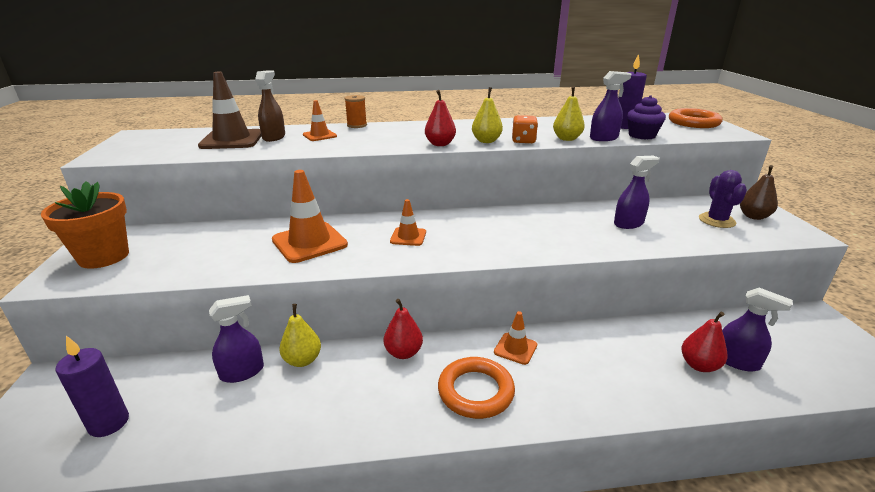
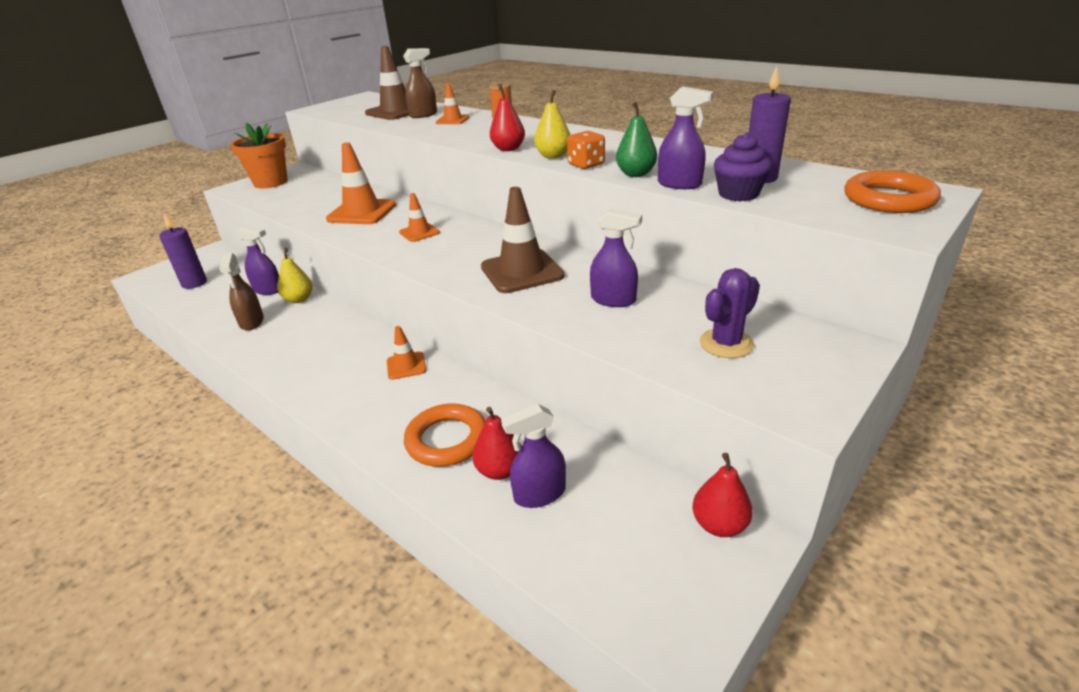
camera: 50 degrees right, 5 degrees up
(296, 408) = (252, 322): none -> brown spray bottle
(403, 352) = (346, 326): red pear -> red pear (719, 525)
(475, 391) = (332, 373): orange ring -> orange ring (447, 440)
(546, 231) = (522, 271): none -> brown traffic cone
(566, 139) = (635, 174): yellow pear -> green pear
(737, 361) = (539, 494): purple spray bottle -> purple spray bottle turned 75 degrees clockwise
(753, 216) = (795, 364): brown pear -> none

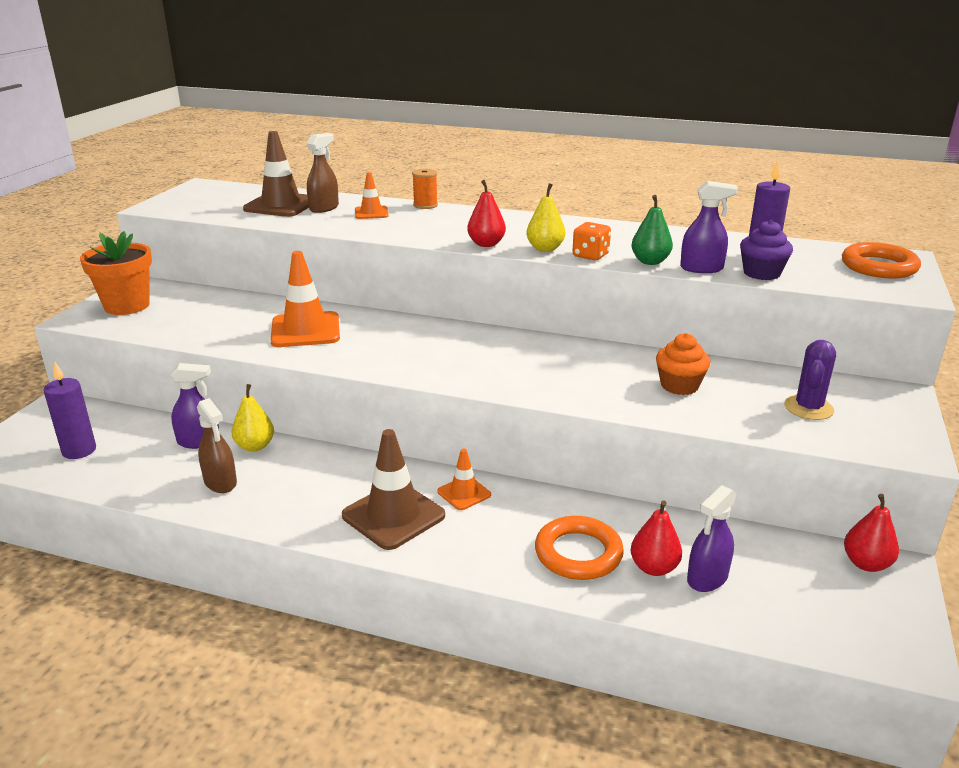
camera: 25 degrees left, 5 degrees down
(419, 232) = (406, 345): orange traffic cone -> none
(522, 271) = (564, 371): brown traffic cone -> brown traffic cone (393, 515)
(613, 300) = (679, 386): purple spray bottle -> orange cupcake

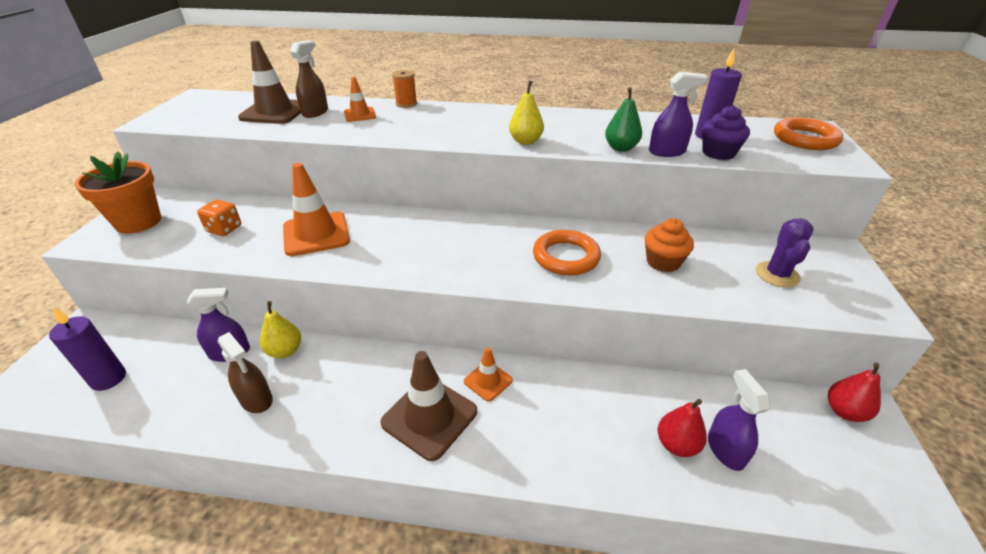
camera: 10 degrees left, 10 degrees up
(486, 244) = (472, 140): red pear -> none
(578, 553) = (607, 438): orange ring -> orange ring (566, 257)
(590, 255) = (567, 146): orange dice -> orange dice (224, 229)
(707, 578) = (725, 450): purple spray bottle -> purple spray bottle turned 135 degrees clockwise

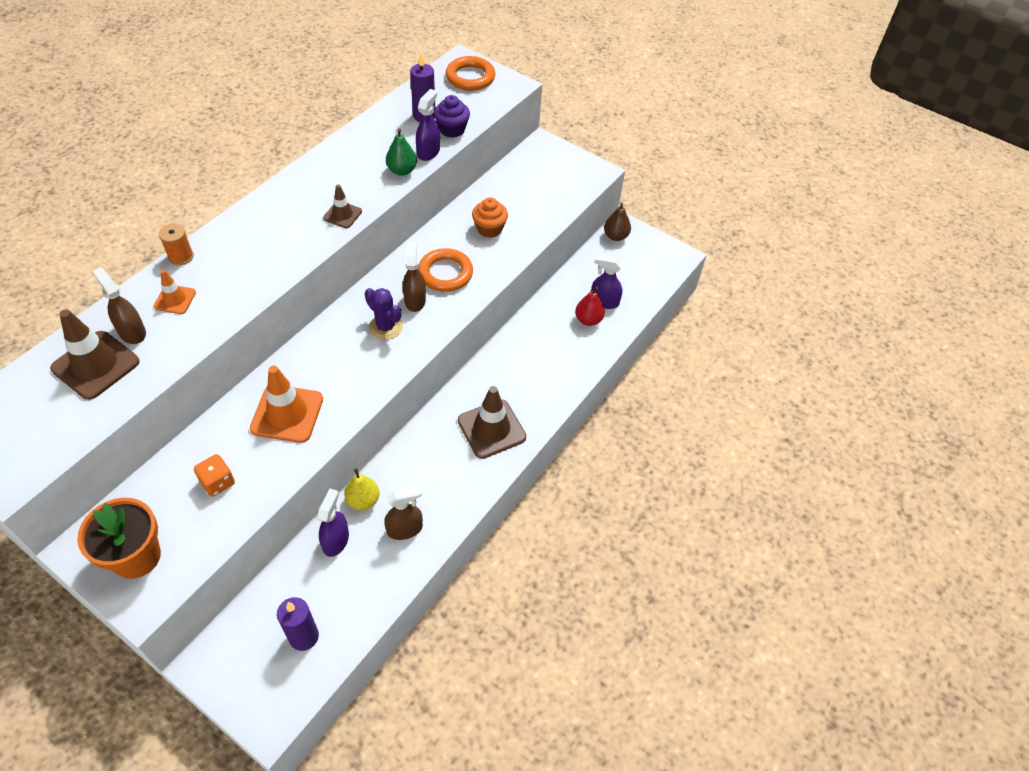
camera: 65 degrees left, 15 degrees up
(488, 381) = (483, 385): orange traffic cone -> none
(510, 252) = (415, 300): none -> brown spray bottle
(525, 141) = (342, 215): yellow pear -> brown traffic cone
(777, 274) = (540, 187): purple cactus -> purple cactus (385, 327)
(844, 411) = (615, 236): red pear -> brown pear

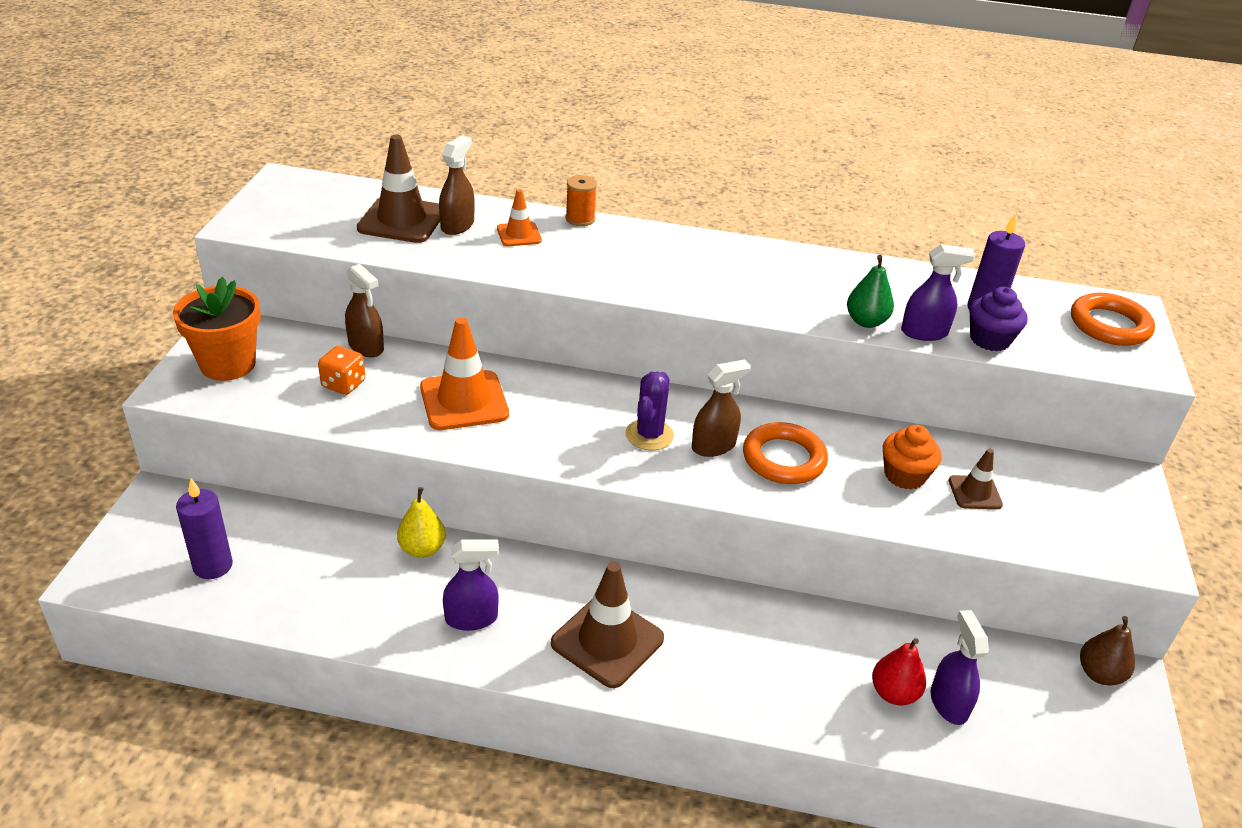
camera: 65 degrees right, 15 degrees down
(336, 540) = (353, 545): purple spray bottle -> purple spray bottle (471, 618)
(342, 215) = (743, 300): brown traffic cone -> brown traffic cone (975, 493)
(405, 529) = (398, 605): brown spray bottle -> brown spray bottle (366, 347)

